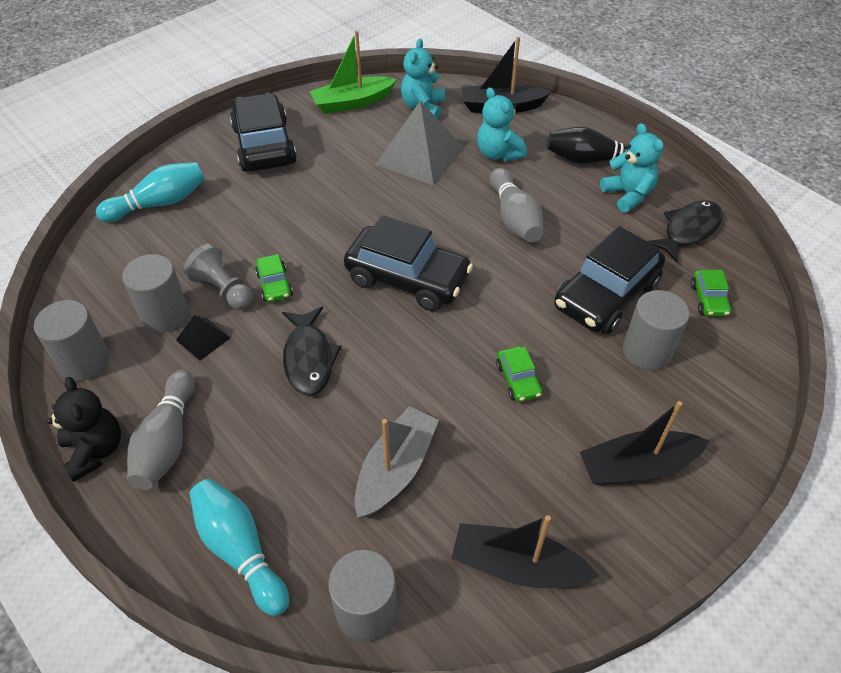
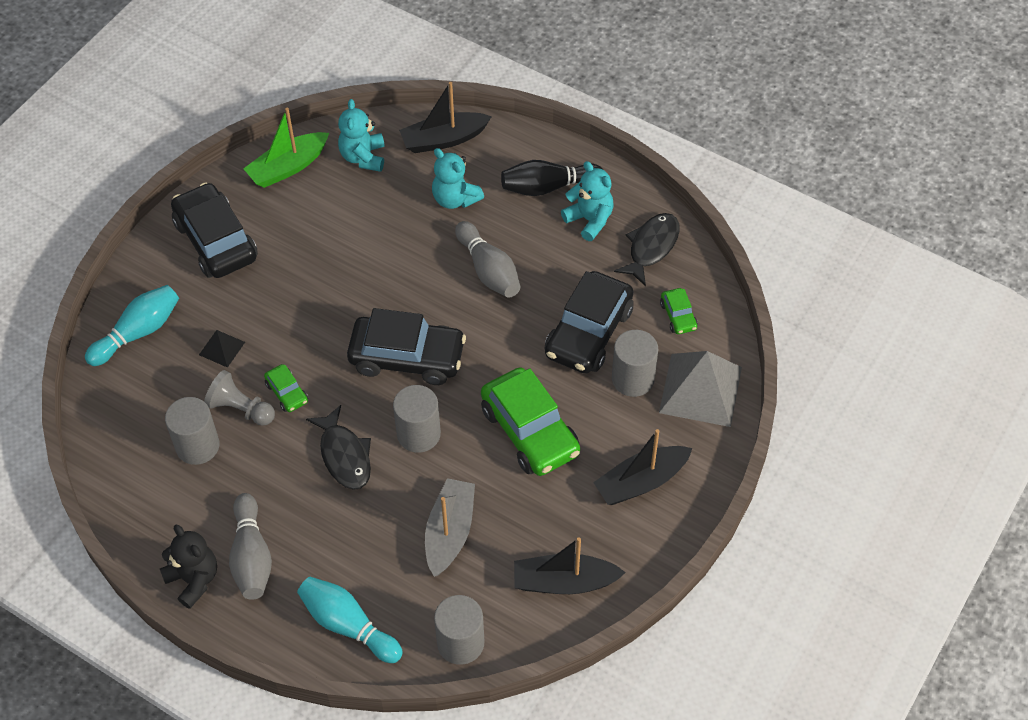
camera: 15 degrees left, 5 degrees up
(85, 361) = (145, 506): grey cylinder -> grey cylinder (418, 434)
(203, 338) = (242, 460): black pyramid -> black pyramid (222, 348)
(420, 155) = (378, 218): grey pyramid -> grey pyramid (700, 389)
(518, 380) = (530, 431): green car -> green car, size x2.18

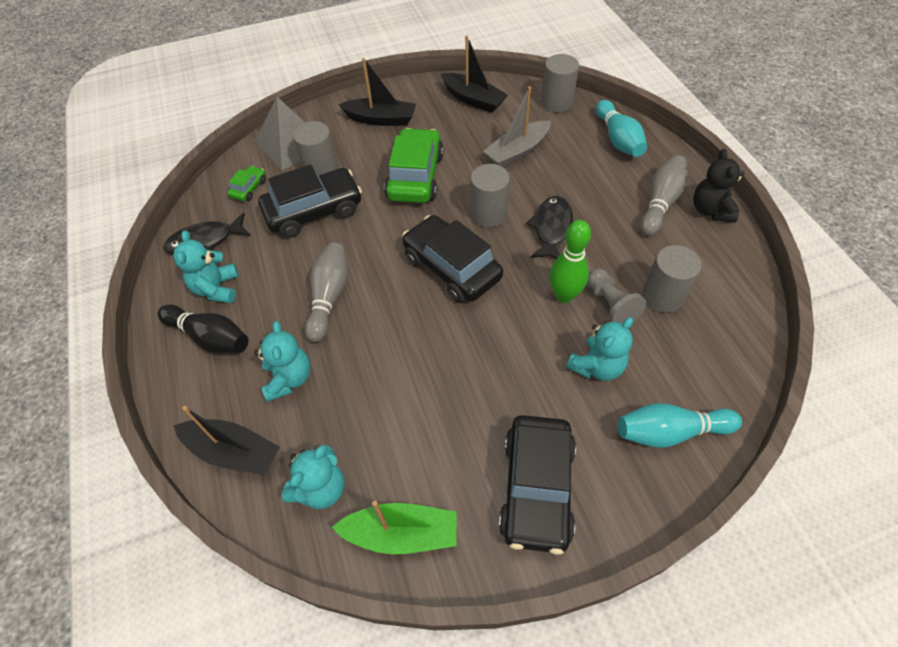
camera: 140 degrees left, 0 degrees up
(222, 348) = (597, 366): black pyramid -> turquoise teddy bear
(287, 393) = (564, 295): green car -> green bowling pin

